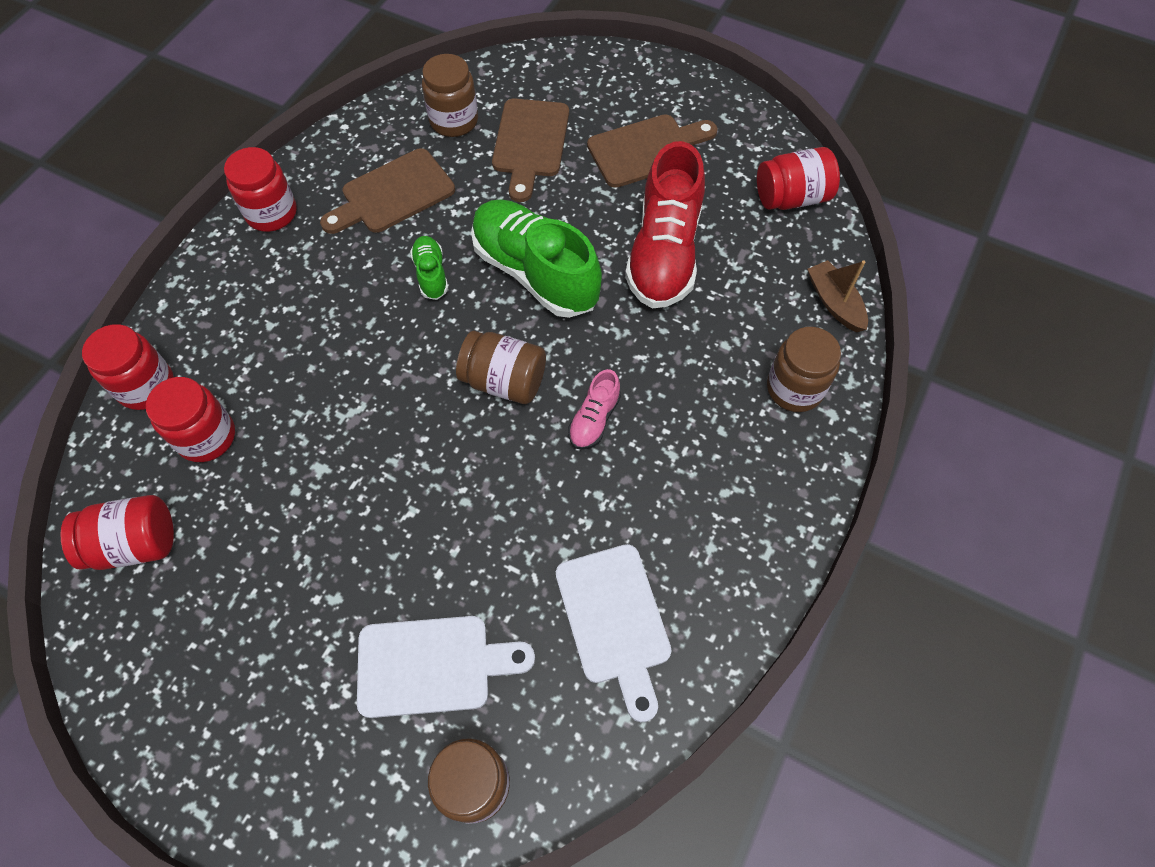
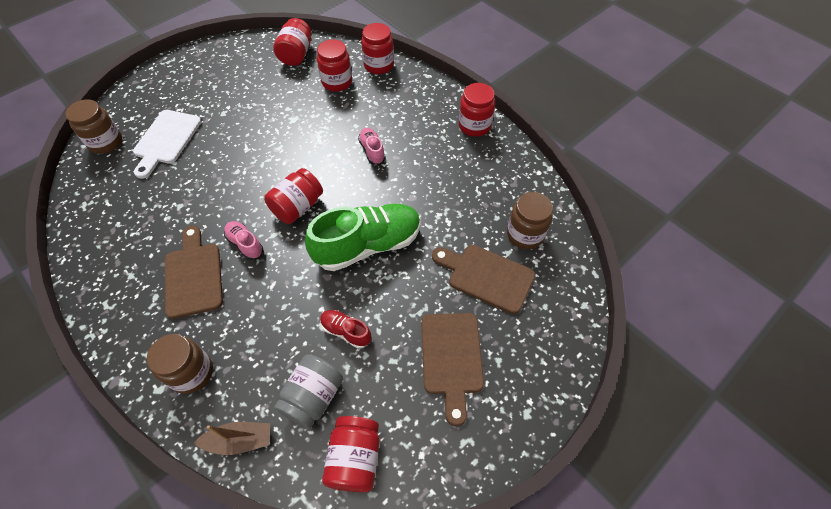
camera: 110 degrees right, 5 degrees down
(361, 325) = (372, 151): none -> pink shoe
(393, 194) = (467, 185): brown cutting board -> brown cutting board (193, 275)
(431, 274) = (393, 190): green shoe -> none
(504, 381) = (297, 207): brown jar -> red jar
(615, 621) = (129, 216): white cutting board -> none
(664, 253) = (346, 331): red shoe -> red shoe, size x0.46
(753, 255) = (313, 397): none -> grey jar

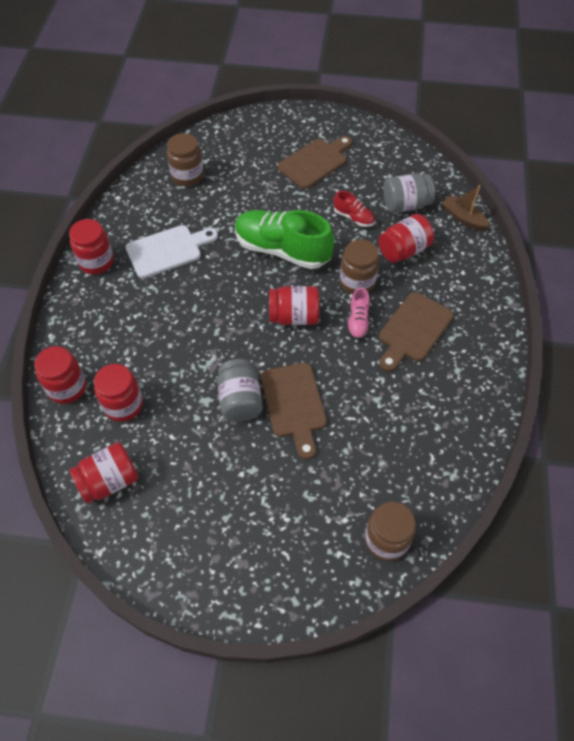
camera: 130 degrees left, 0 degrees up
(166, 140) = (330, 485): white cutting board -> white cutting board (168, 250)
(192, 373) = (463, 270): brown jar -> brown jar (357, 282)
(272, 134) = (240, 400): none -> grey jar
(346, 331) = (353, 217): red shoe -> red shoe turned 45 degrees counterclockwise
(355, 458) = (412, 167): red jar -> red jar (403, 250)
(372, 151) = (189, 311): pink shoe -> none
(486, 276) = (242, 177): brown cutting board -> brown cutting board (294, 404)

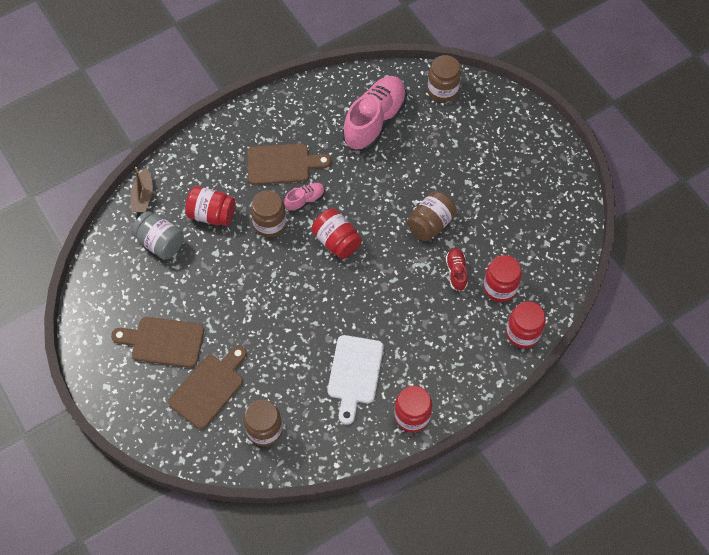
camera: 130 degrees left, 5 degrees up
(109, 481) = (551, 250): red jar -> none
(168, 250) = (354, 374): white cutting board -> white cutting board turned 105 degrees counterclockwise
(240, 400) = (430, 224): grey jar -> brown jar
(282, 250) = (282, 294): green shoe -> none
(294, 404) = (404, 192): brown cutting board -> brown cutting board (209, 388)
(353, 217) = (206, 269): red shoe -> red shoe (456, 272)
(400, 440) = (375, 121): none -> pink shoe

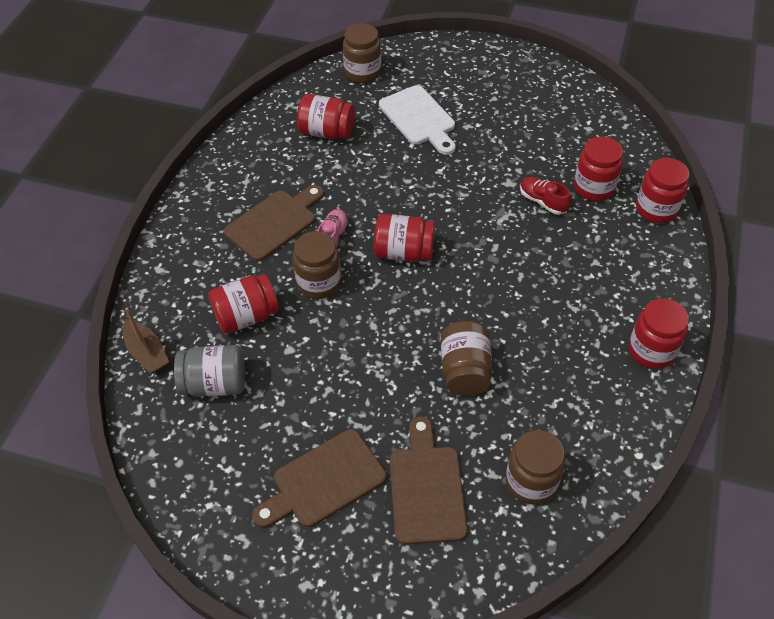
camera: 40 degrees left, 10 degrees down
(354, 374) = (556, 355): white cutting board -> white cutting board (419, 118)
(375, 121) = (327, 132): pink shoe -> red jar
(430, 224) = (474, 179): brown jar -> brown jar (465, 371)

